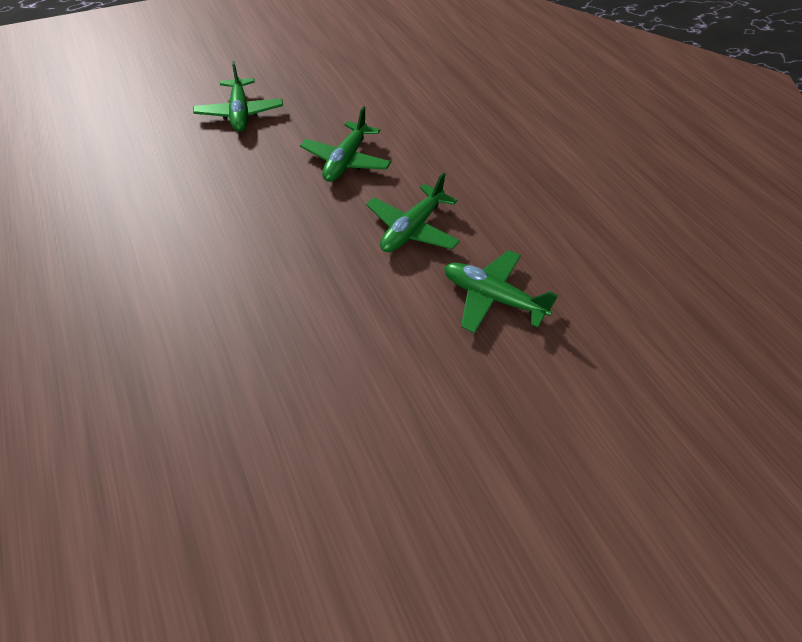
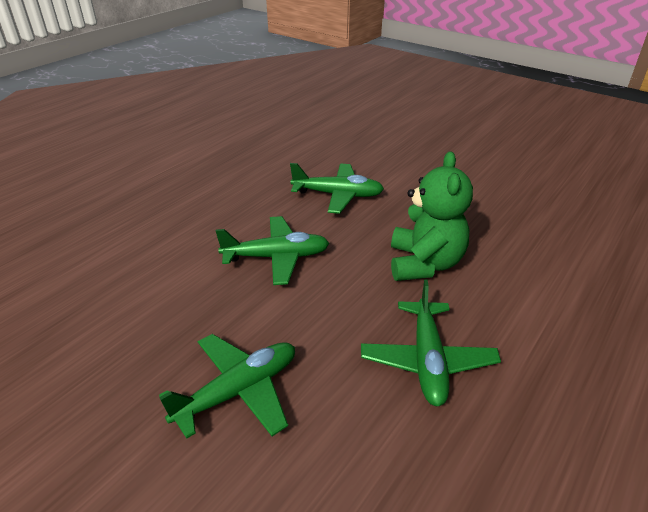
camera: 115 degrees left, 15 degrees down
(265, 237) = (424, 264): none -> green teddy bear
(492, 298) = (371, 152): green plane -> green plane (427, 360)

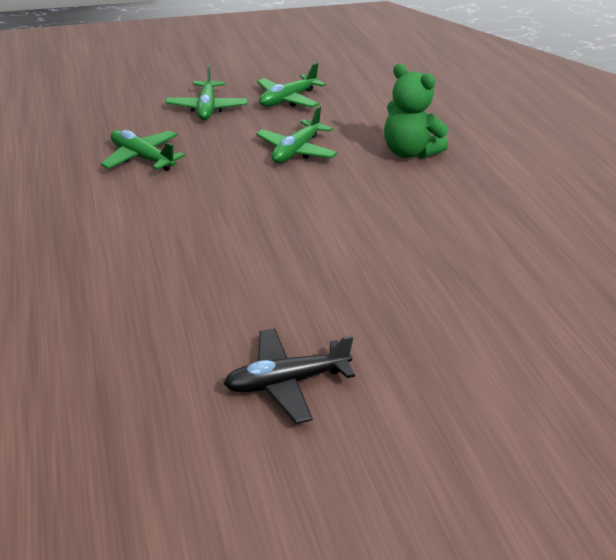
camera: 125 degrees right, 0 degrees up
(338, 195) = (346, 205): green plane -> green plane (288, 99)
(424, 264) = (210, 198): green teddy bear -> green teddy bear (409, 152)
(525, 151) = (286, 382): none -> black plane

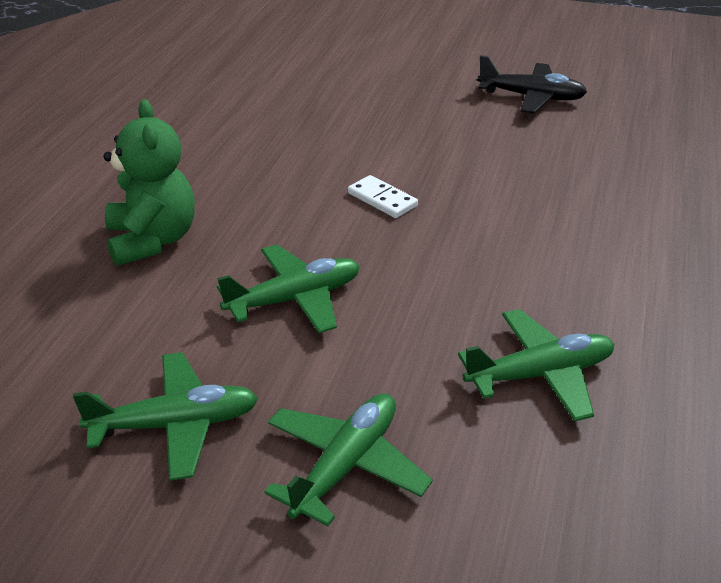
camera: 145 degrees left, 0 degrees up
(142, 158) = (540, 375): green plane -> green plane turned 90 degrees counterclockwise
(313, 219) = (382, 199): none -> white domino

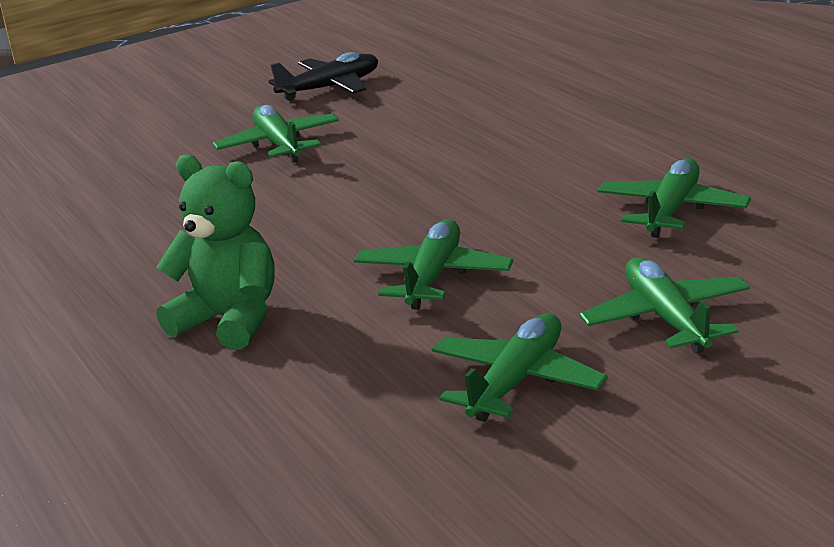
camera: 45 degrees left, 10 degrees down
(382, 199) = (360, 195): white domino -> none
(416, 125) = (279, 145): none -> green plane

